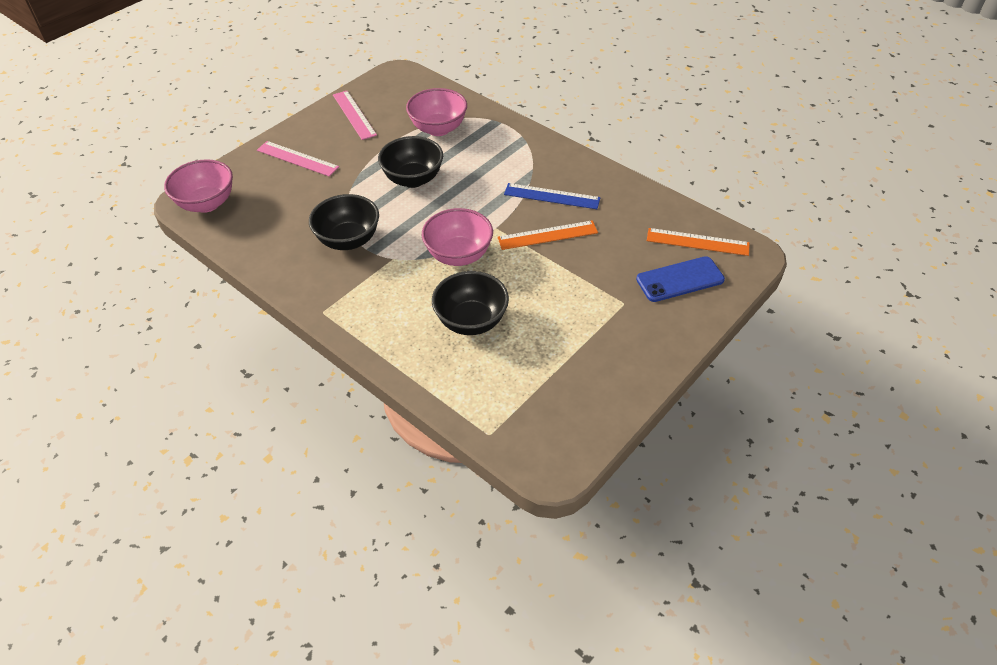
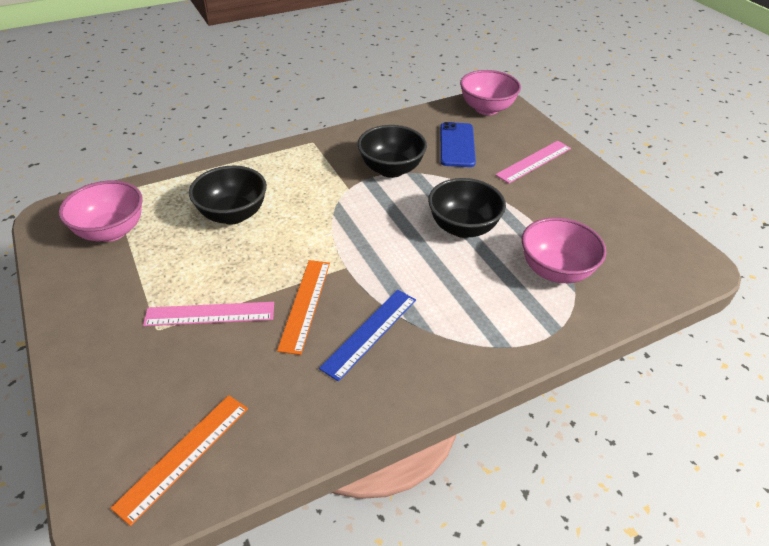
camera: 110 degrees right, 5 degrees down
(354, 115) = (605, 211): pink ruler -> pink ruler (210, 314)
(459, 255) = (323, 229): pink bowl -> pink bowl (111, 231)
(680, 280) = (142, 399): blue phone -> blue phone (457, 145)

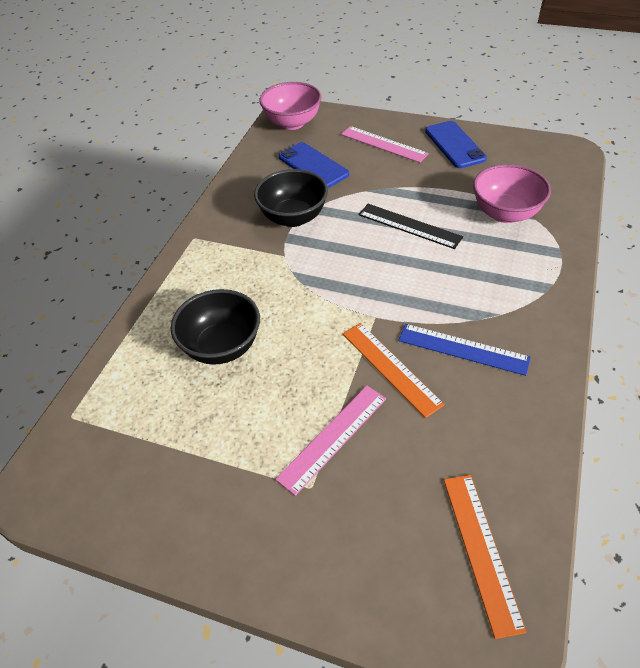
camera: 40 degrees left, 5 degrees up
(111, 231) = (129, 449): pink bowl -> none
(370, 333) = (463, 349): blue ruler -> blue ruler turned 60 degrees counterclockwise
(463, 228) = (409, 226): black bowl -> black ruler
(534, 161) = (383, 144): pink ruler -> pink ruler turned 60 degrees counterclockwise
(594, 196) = (454, 145): none -> blue phone

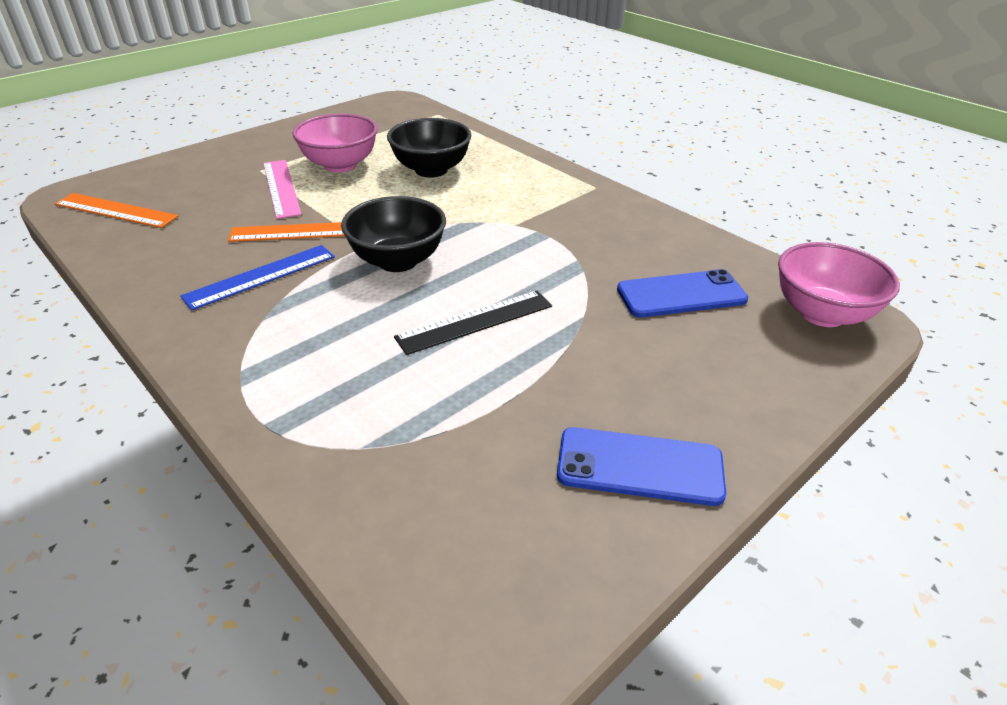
camera: 115 degrees right, 10 degrees down
(293, 217) = (576, 248): black bowl -> black bowl (398, 261)
(383, 144) = (698, 381): pink ruler -> none
(505, 213) = (406, 422): pink bowl -> pink bowl (340, 165)

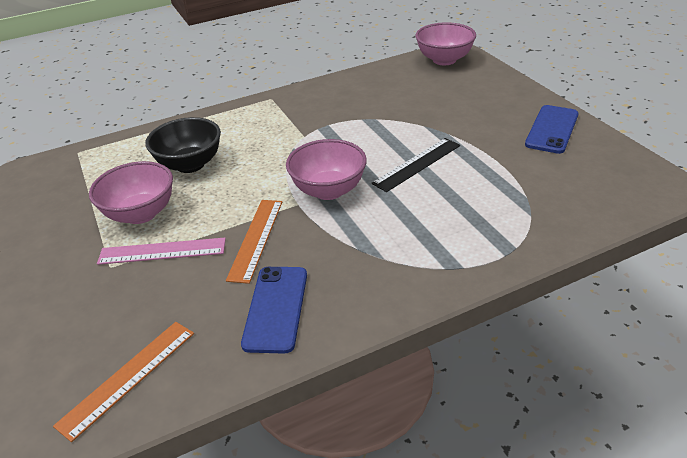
camera: 70 degrees left, 0 degrees up
(261, 276) = (319, 261): blue ruler -> none
(398, 261) = (328, 190): black bowl -> pink bowl
(475, 321) = (417, 164): black ruler -> black ruler turned 60 degrees clockwise
(681, 294) = (413, 93): blue phone -> blue phone (276, 308)

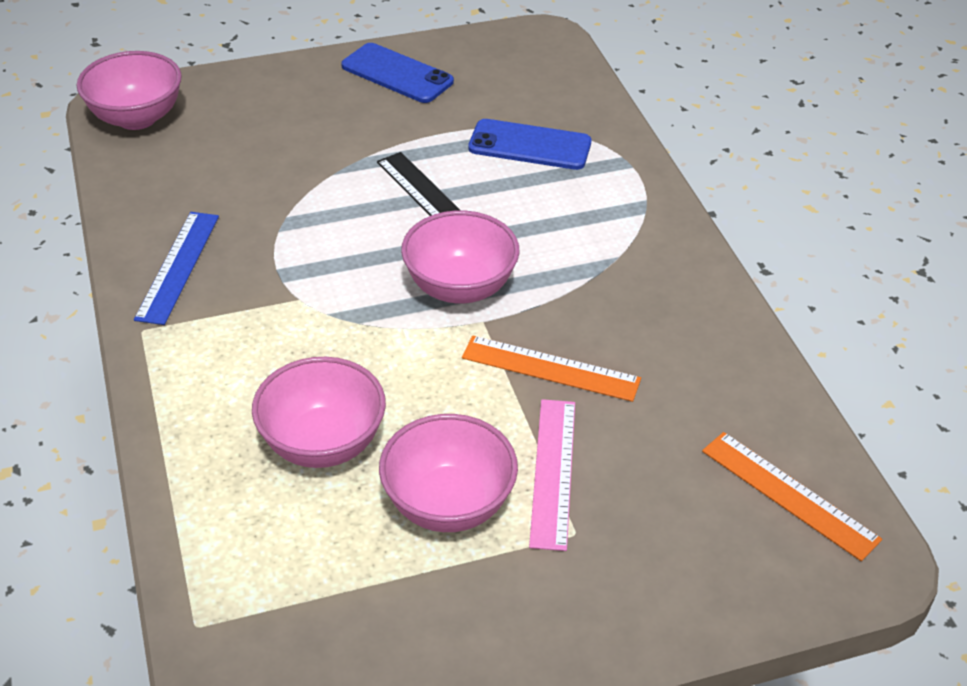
camera: 85 degrees left, 5 degrees up
(190, 164) = (323, 443): black bowl -> pink bowl
(276, 308) = (689, 356): blue phone -> blue phone (529, 146)
(322, 97) = (178, 266): none -> blue ruler

